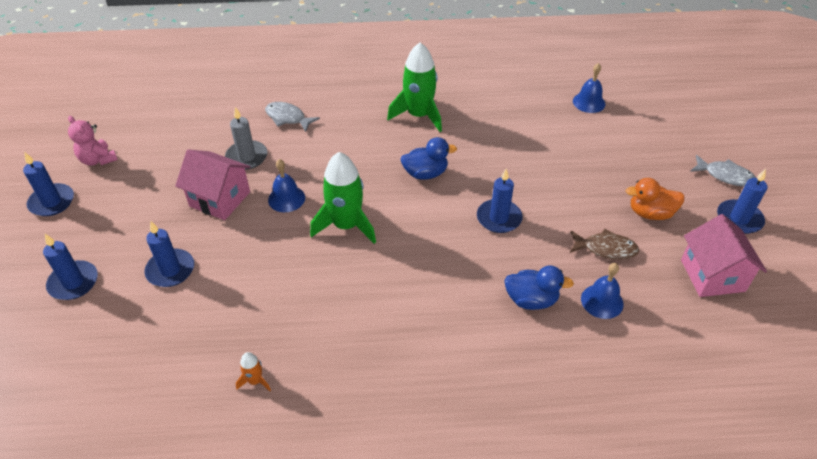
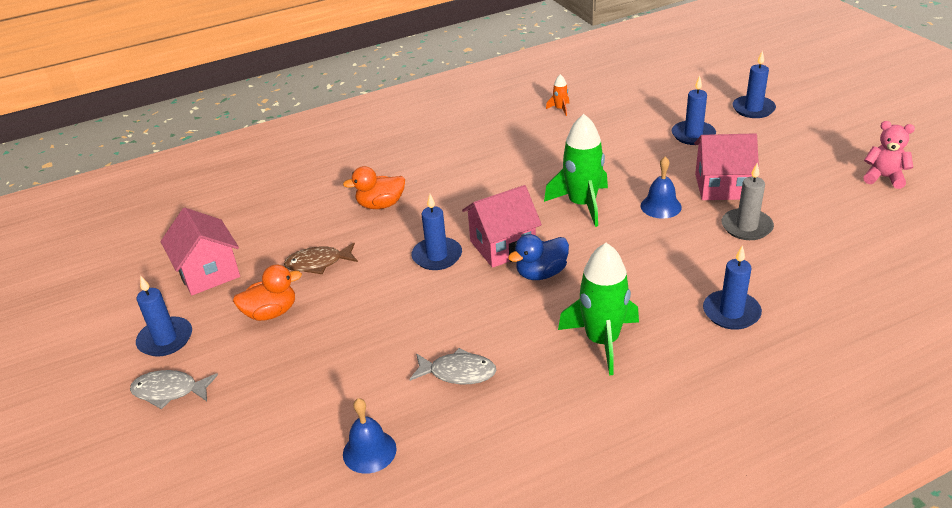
camera: 160 degrees right, 10 degrees down
(52, 202) = (861, 140): blue candle -> blue candle (731, 312)
(288, 118) = (758, 281): grey fish -> grey fish (458, 372)
(440, 207) = (502, 246): none -> pink house
(531, 300) = (380, 205): blue duck -> orange duck
(602, 301) = (317, 222): blue bell -> none

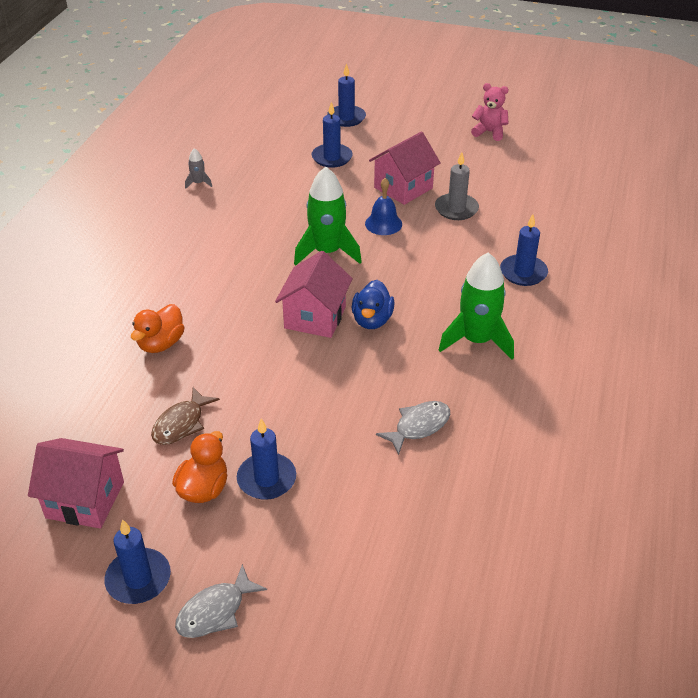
camera: 50 degrees left, 5 degrees up
(369, 451) = (441, 522): blue bell -> none
(437, 256) = (275, 355): blue candle -> blue candle (266, 479)
(560, 109) = (198, 183): orange rocket -> grey rocket
(884, 177) = (489, 132): pink teddy bear -> pink teddy bear turned 45 degrees clockwise

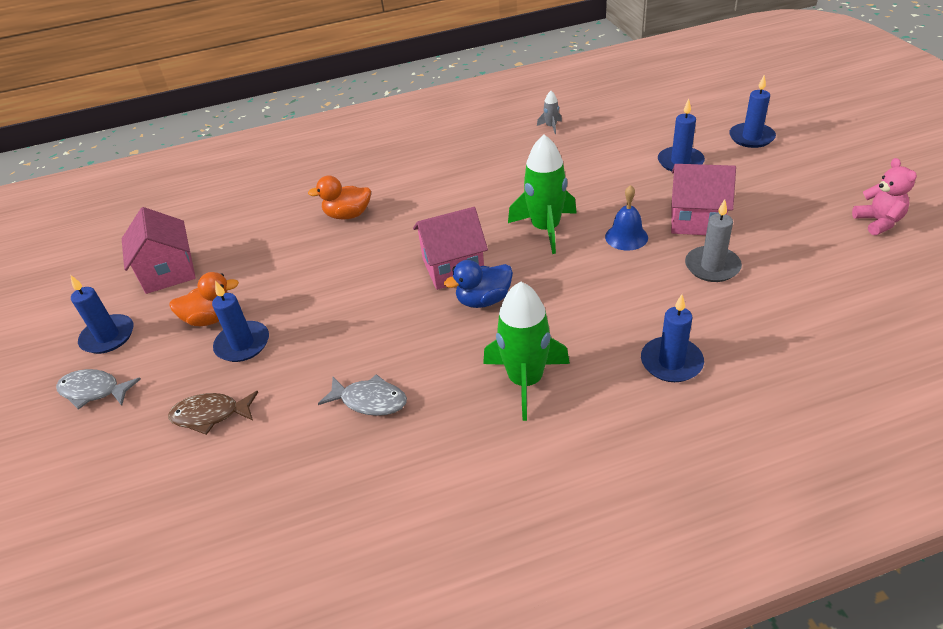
camera: 60 degrees right, 0 degrees up
(181, 424) = (271, 271): brown fish -> brown fish (210, 415)

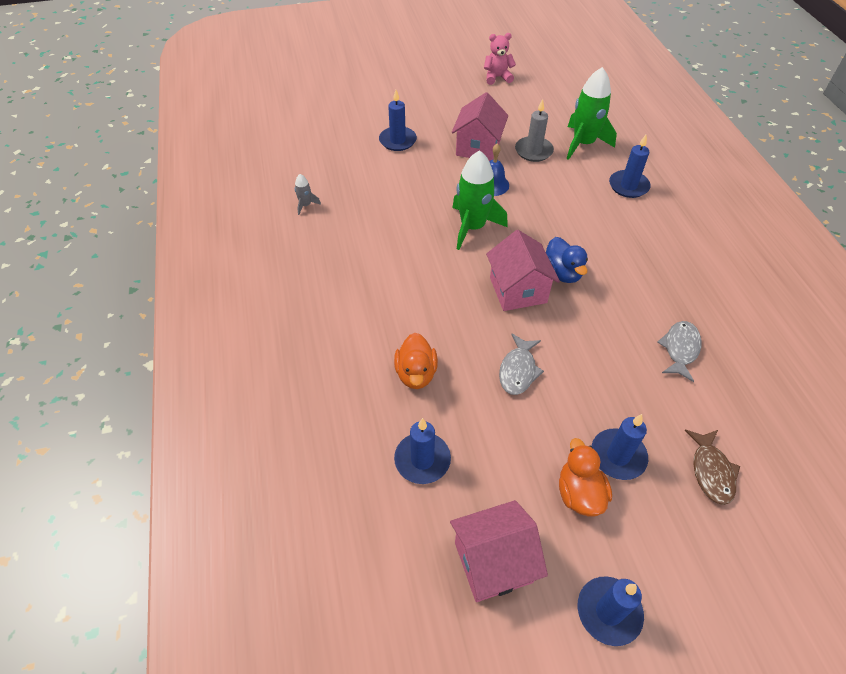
camera: 90 degrees left, 10 degrees up
(94, 391) = (694, 602): grey fish -> grey fish (518, 370)
(525, 380) = (650, 256): green rocket -> green rocket (583, 144)
(751, 137) = (376, 101): blue candle -> blue candle (422, 460)

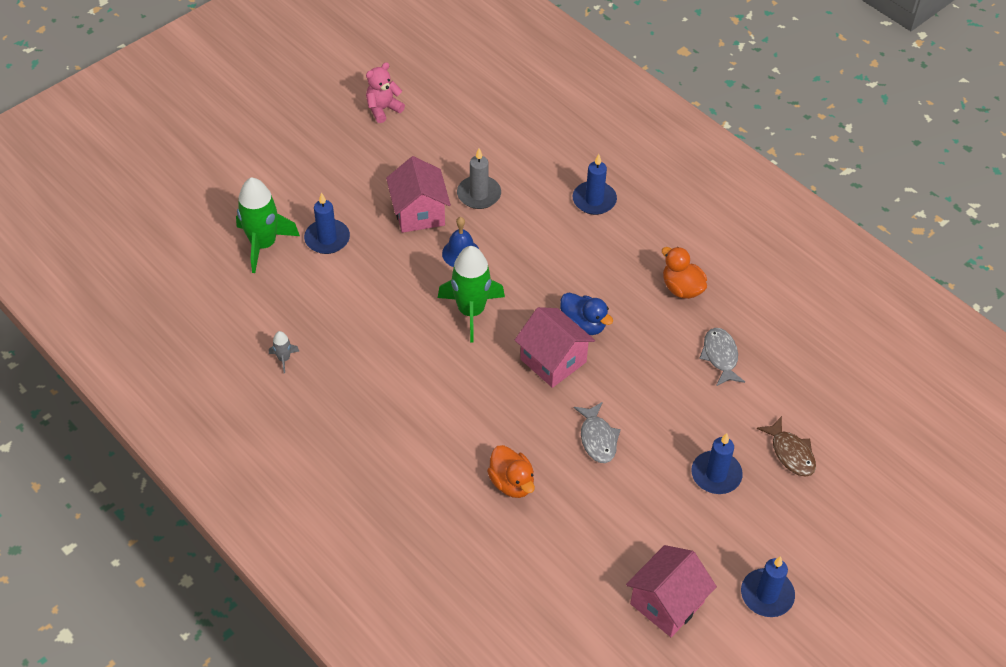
camera: 30 degrees left, 0 degrees up
(422, 460) = (565, 553): blue candle -> none
(579, 493) = (702, 519): orange duck -> orange duck (682, 288)
(583, 144) = (524, 165): green rocket -> green rocket (263, 244)

